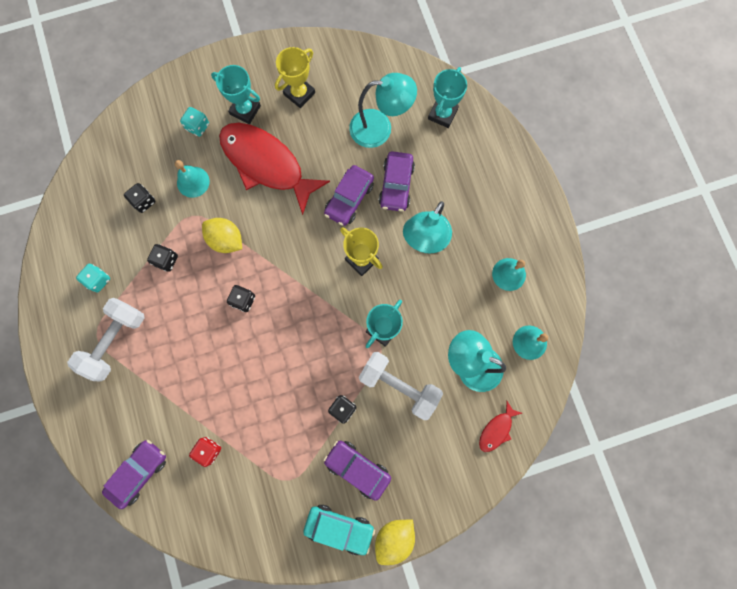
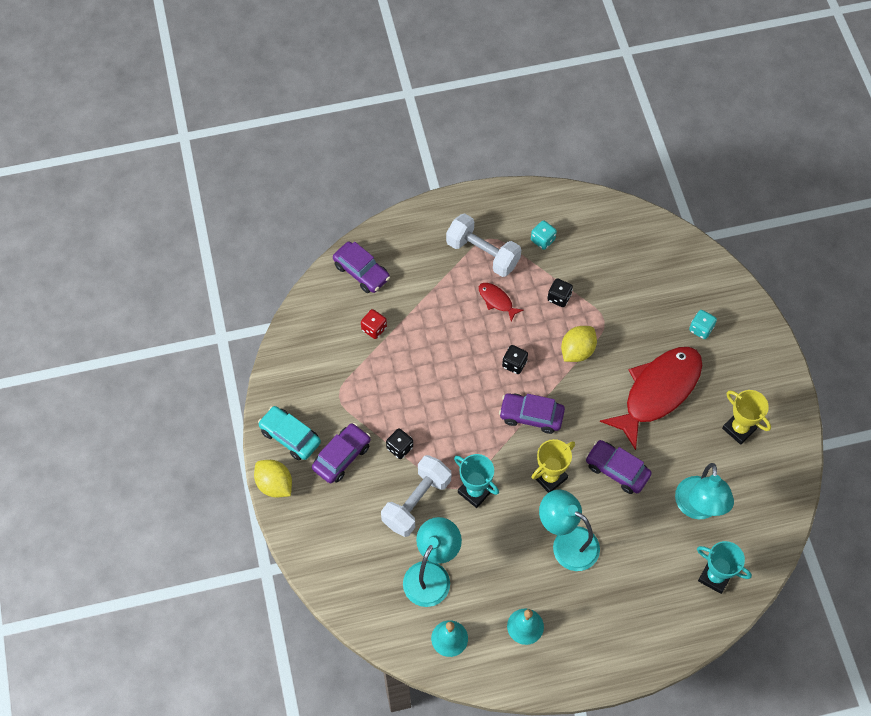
camera: 95 degrees right, 15 degrees down
(144, 201) = (620, 279): black dice -> none
(193, 182) = (640, 323): turquoise bell -> none
(245, 110) = (719, 374): turquoise trophy -> none
(339, 528) = (290, 436): turquoise car -> turquoise car turned 105 degrees clockwise
(396, 185) = (631, 519): purple car -> purple car (531, 416)
(496, 430) = (363, 592): red fish -> red fish (497, 300)

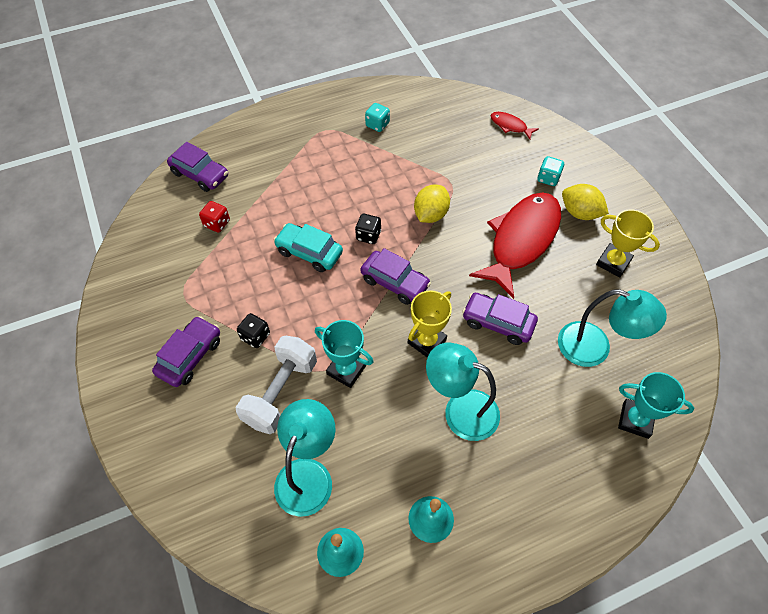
camera: 10 degrees left, 5 degrees down
(275, 484) = (112, 399): yellow lemon -> yellow lemon (580, 213)
(290, 436) = (129, 344): turquoise car -> turquoise car (309, 252)
(483, 253) = (321, 143): white dumbbell -> none
(497, 300) = (341, 181): red fish -> red fish (510, 126)
(531, 416) = (395, 282): purple car -> purple car turned 150 degrees counterclockwise
(559, 297) = (402, 170): black dice -> none
(698, 508) = (595, 348): turquoise lamp -> turquoise lamp turned 60 degrees counterclockwise

